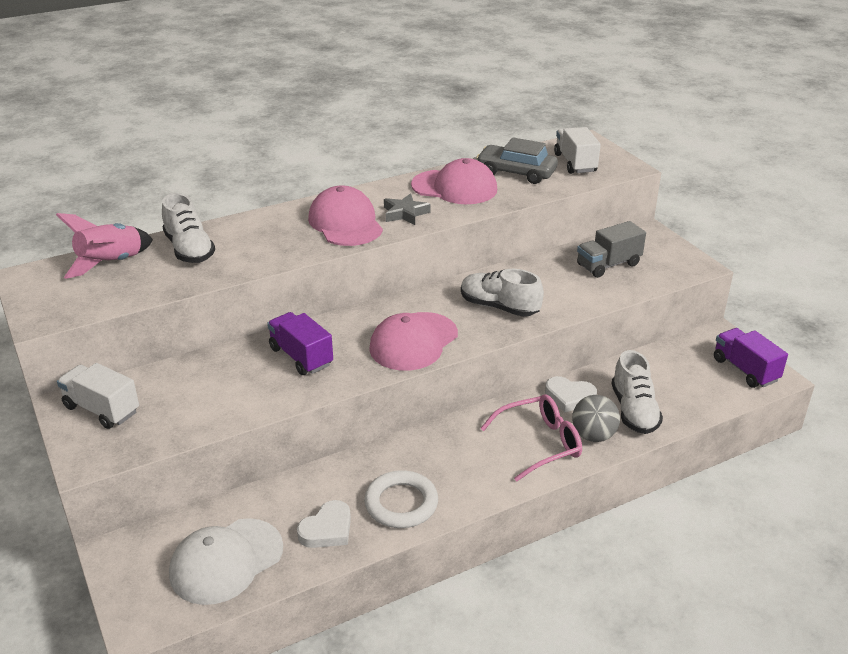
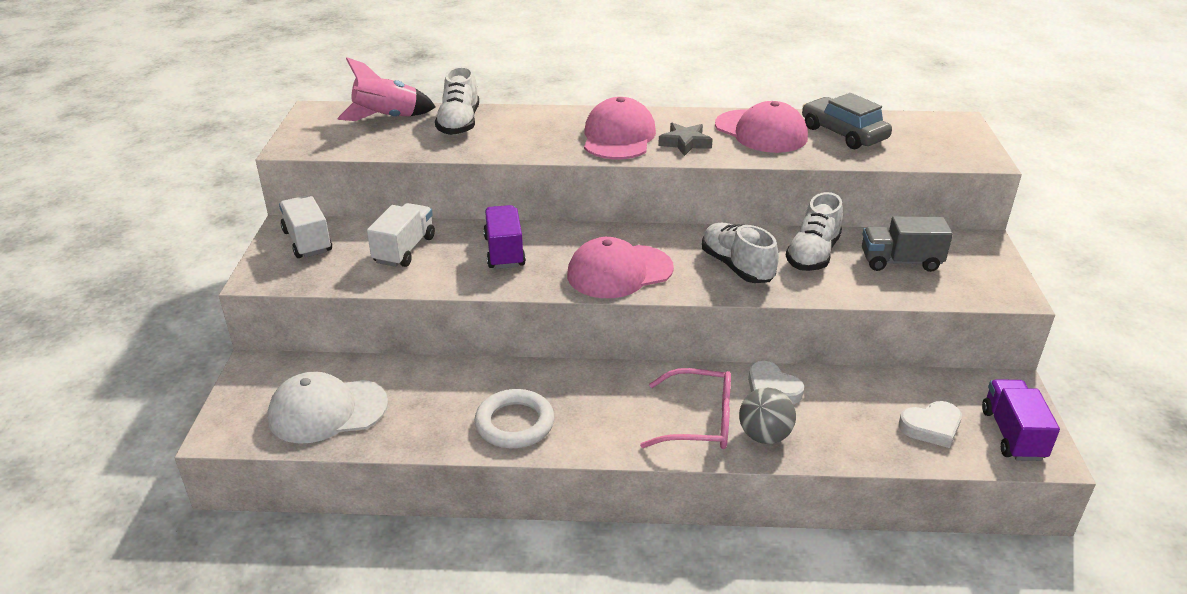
camera: 30 degrees right, 0 degrees up
(327, 529) = (430, 419): white heart -> white heart (931, 427)
(575, 163) = (922, 140): white truck -> white truck (404, 250)
(634, 411) = (833, 428): white shoe -> white shoe (813, 254)

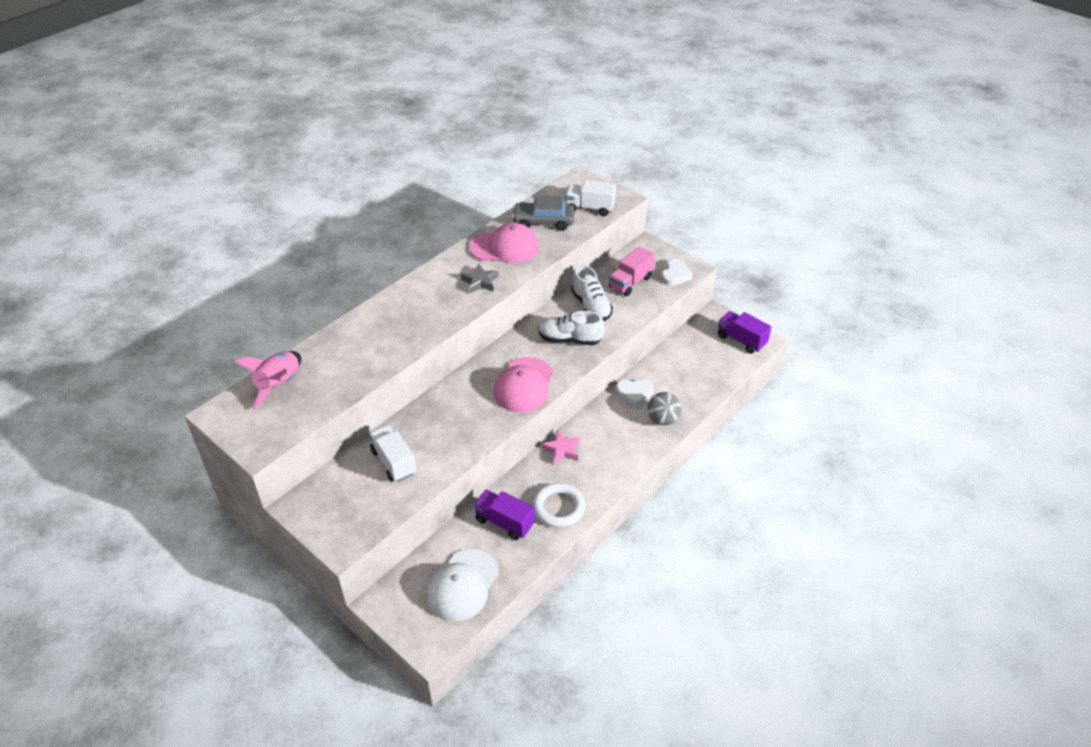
camera: 50 degrees left, 10 degrees up
(307, 241) = (327, 503): white truck -> white truck (590, 208)
(459, 124) = (333, 356): white shoe -> none
(504, 252) = (449, 419): purple truck -> purple truck (504, 522)
(605, 379) = (562, 450): none -> pink star
(618, 137) = (440, 301): pink cap -> none
(700, 421) = (630, 435): pink glasses -> none
(900, 261) = (630, 282): grey truck -> pink truck
(931, 427) = (712, 361): white heart -> white heart (675, 275)

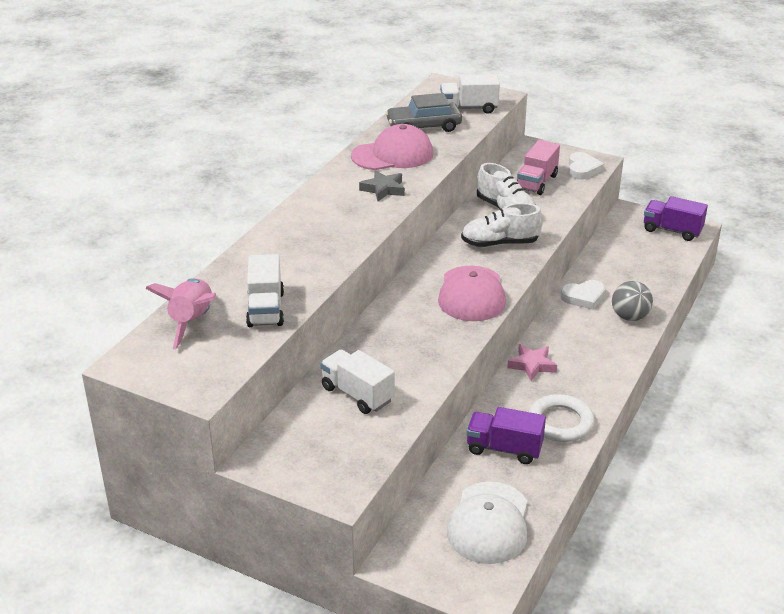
camera: 15 degrees left, 10 degrees down
(337, 383) = (265, 309): none -> white truck

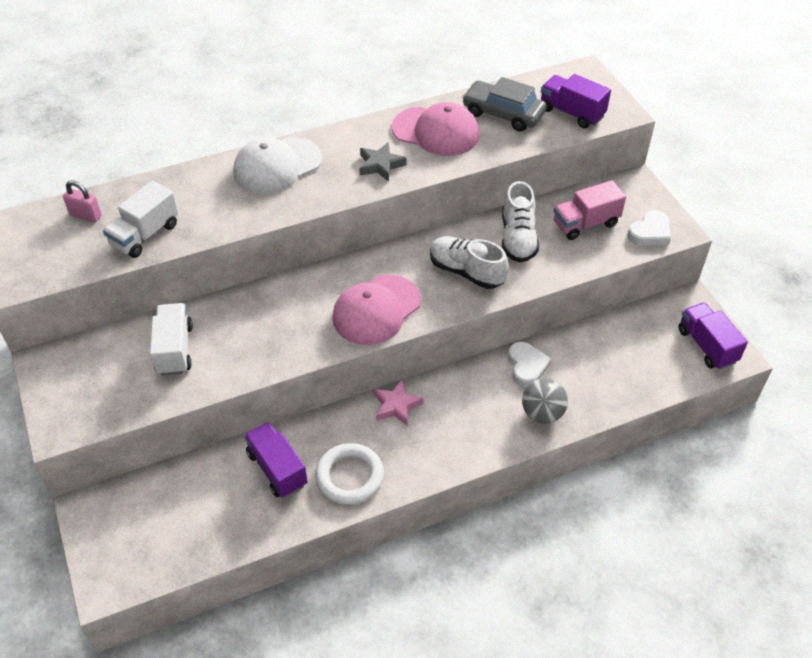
camera: 40 degrees right, 15 degrees up
(192, 322) = (86, 215): pink rocket -> pink padlock
(468, 108) = (571, 113): white truck -> purple truck
(489, 523) = (185, 526): white cap -> white cap (277, 166)
(584, 297) = (526, 366): white heart -> white heart turned 120 degrees counterclockwise

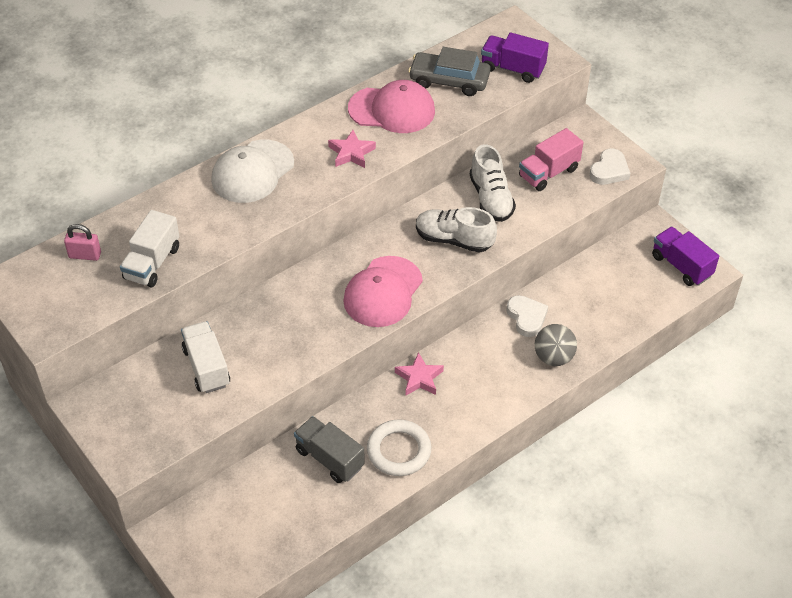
camera: 15 degrees left, 0 degrees up
(277, 469) = (329, 458): purple truck -> grey truck
(380, 165) = (351, 153): grey star -> pink star

